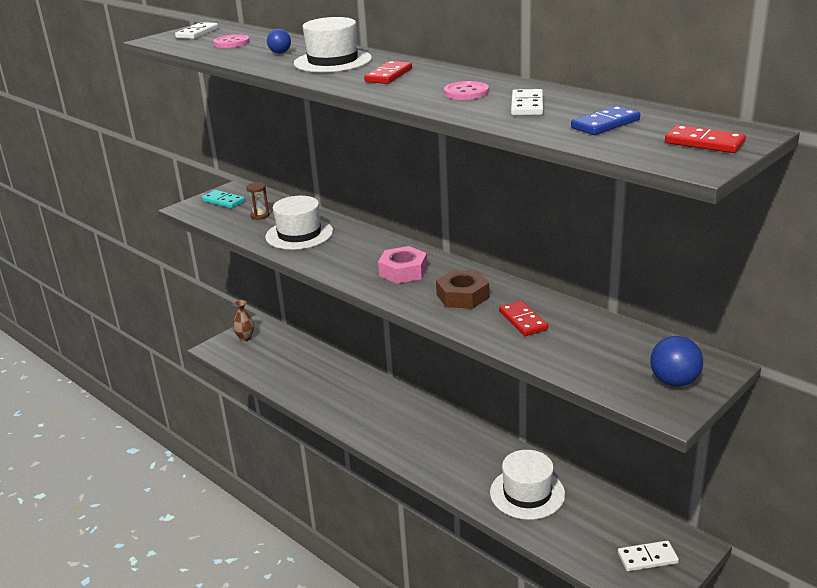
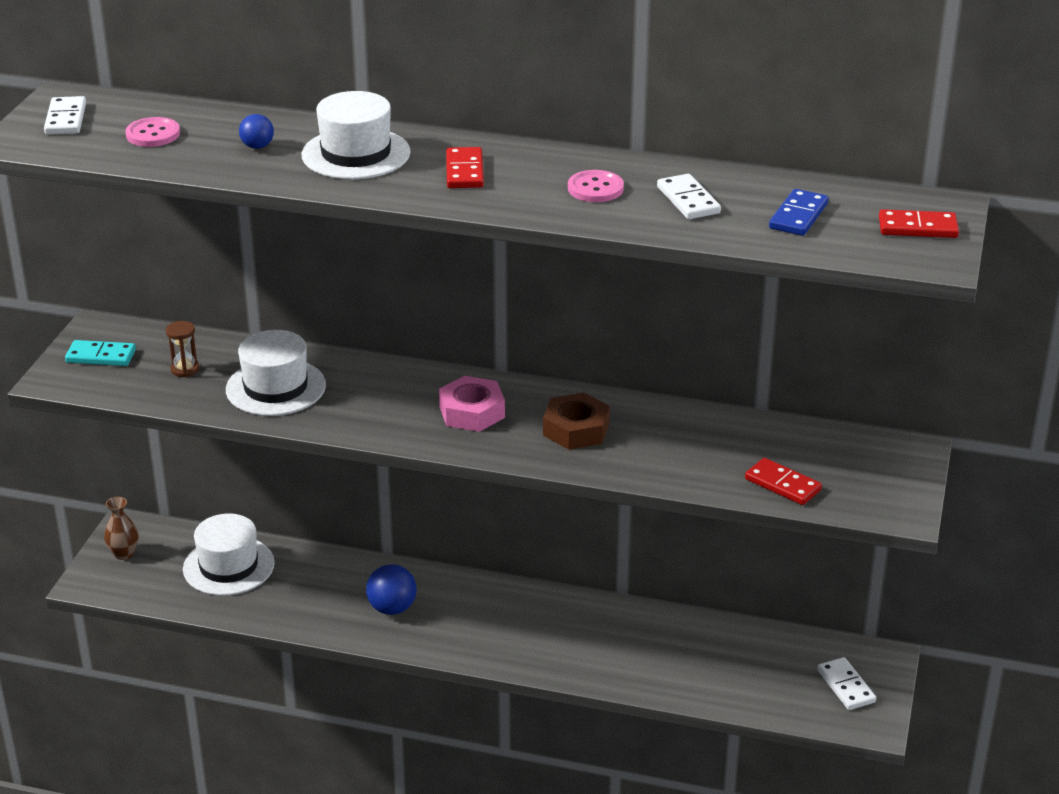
camera: 30 degrees left, 5 degrees up
(522, 321) = (672, 445): red domino -> red domino (782, 484)
(527, 493) = (671, 655): white hat -> white hat (228, 566)
(647, 558) = (845, 686): white domino -> white domino turned 75 degrees counterclockwise
(674, 382) = (883, 479): blue ball -> blue ball (392, 608)

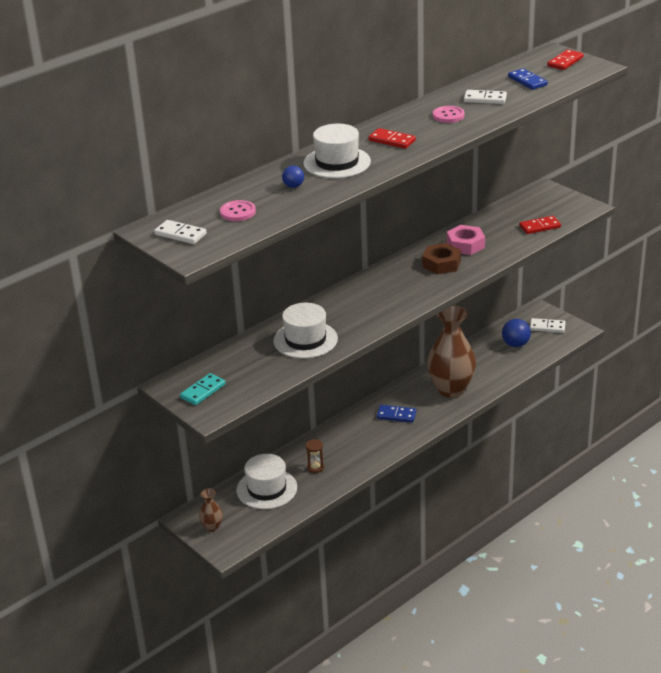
camera: 55 degrees left, 0 degrees up
(185, 369) = (252, 365): brown hourglass -> brown hourglass (315, 467)
(392, 608) = (363, 441): blue ball -> blue ball (515, 344)
(472, 412) = (395, 287): pink nut -> pink nut (465, 245)
(477, 616) = (396, 415): none -> blue domino
(584, 645) = (451, 389): none -> brown vase

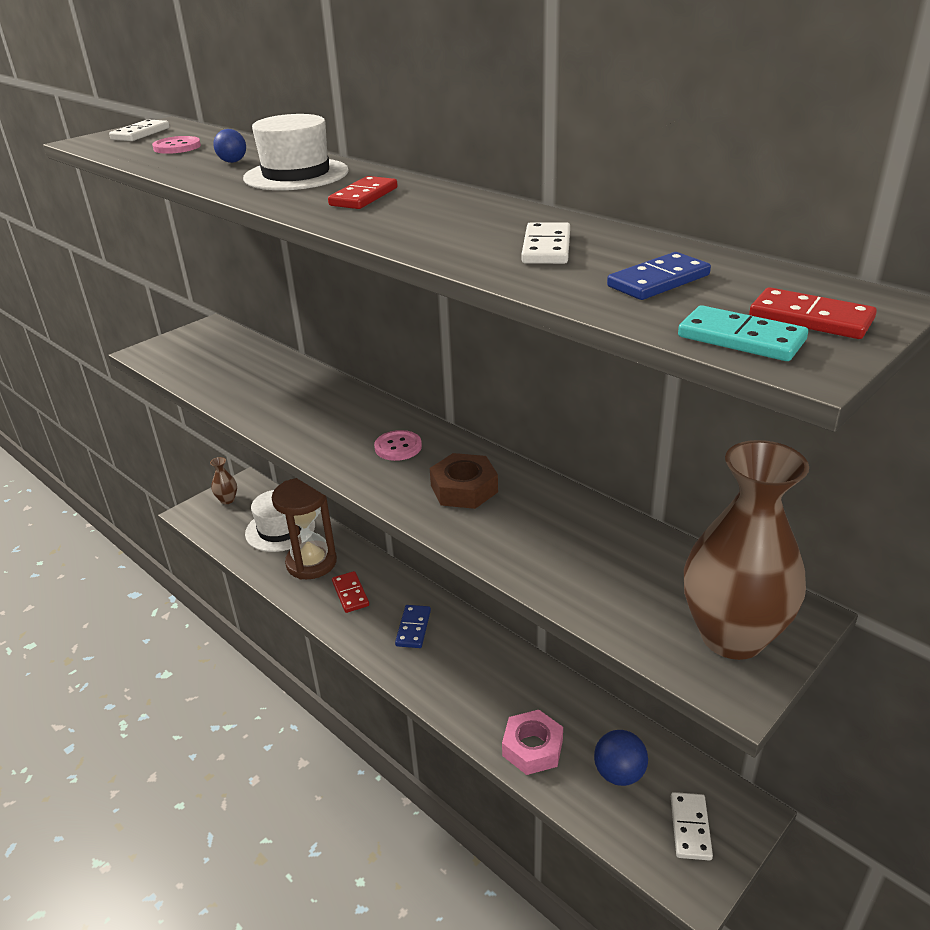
camera: 85 degrees right, 0 degrees up
(203, 391) = (189, 344): turquoise domino -> turquoise domino (741, 339)
(305, 340) = (272, 392): white hat -> none
(315, 467) = (311, 563): brown hourglass -> brown hourglass, size x2.40
(448, 115) = (463, 225): pink button -> pink button (398, 447)
(451, 389) = (477, 686): brown vase -> brown vase (732, 636)
(465, 245) = (530, 512): pink nut -> pink nut (532, 748)
(540, 227) = (618, 606): red domino -> red domino (350, 594)

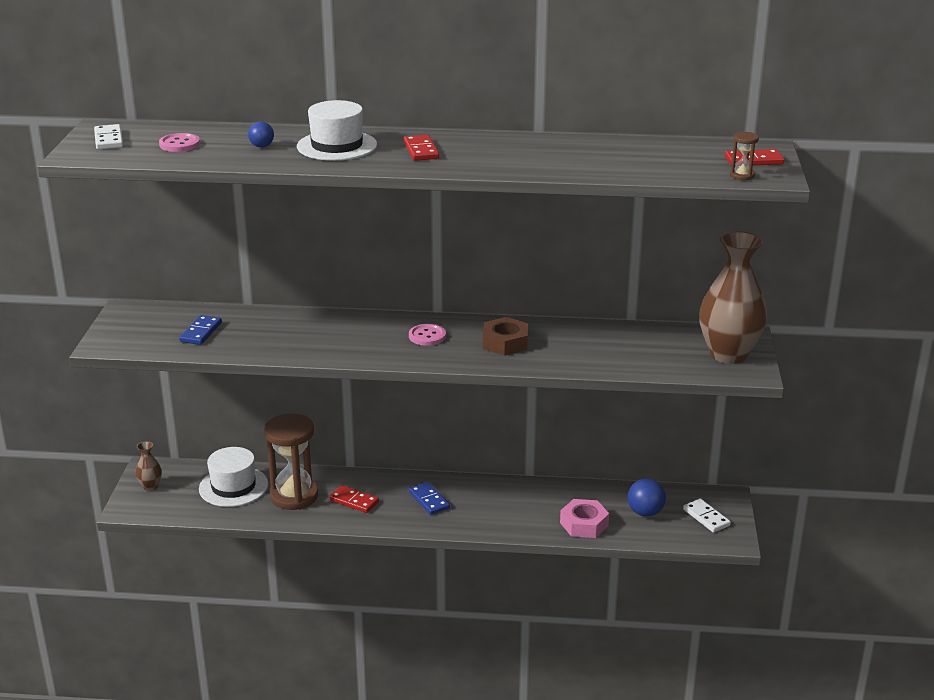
camera: 40 degrees left, 5 degrees down
(546, 248) = (588, 156): white domino -> none
(658, 281) = (669, 160): blue domino -> blue domino (201, 332)
(741, 339) = (742, 176): turquoise domino -> brown hourglass

